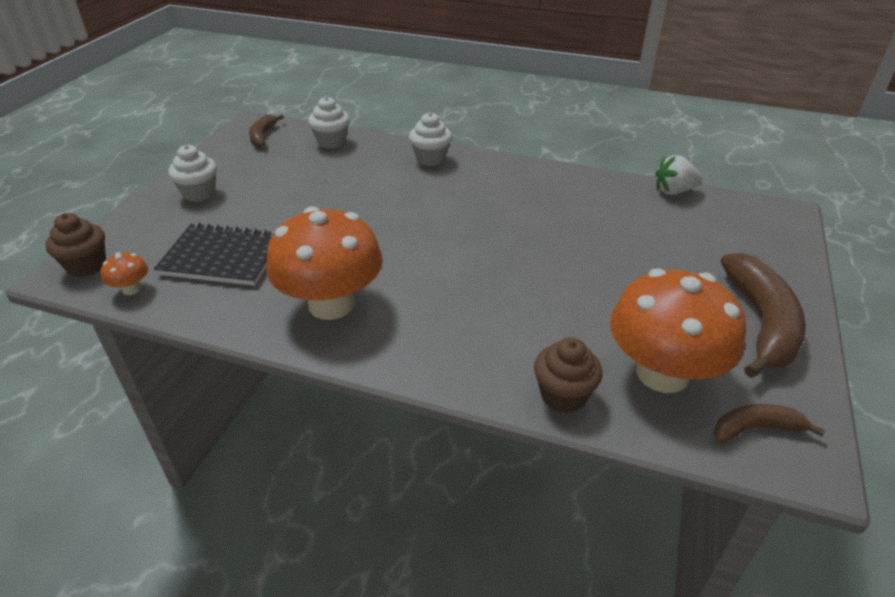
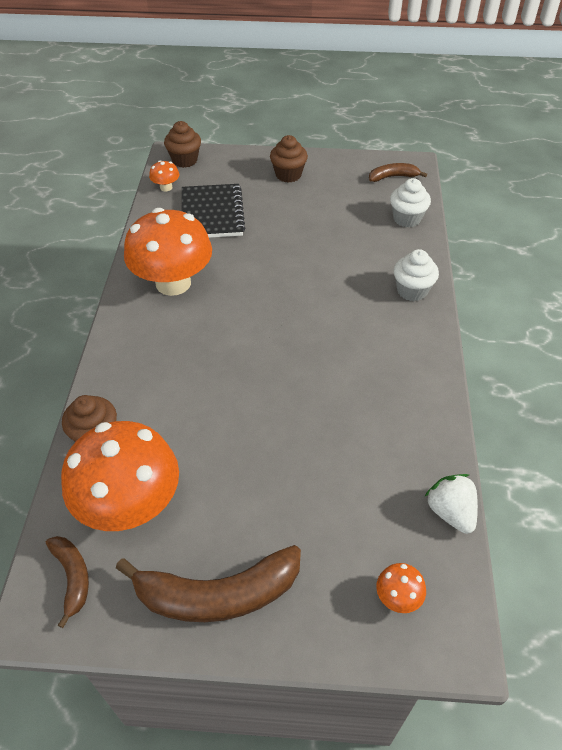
camera: 75 degrees right, 10 degrees up
(199, 193) = (288, 175): white cupcake -> brown cupcake
(751, 229) = (398, 597): none -> orange mushroom

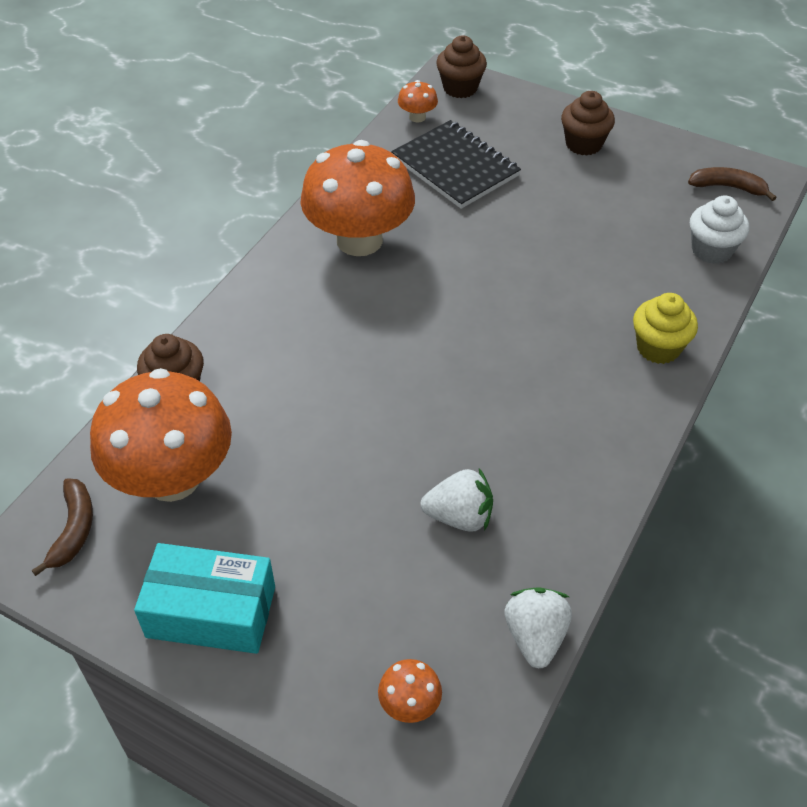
camera: 25 degrees right, 0 degrees up
(212, 213) = (455, 167): black notebook -> black notebook turned 60 degrees counterclockwise
(218, 594) = (211, 612): brown banana -> turquoise box
(353, 450) = (459, 516): none -> white strawberry
(412, 291) = (658, 348): white cupcake -> yellow cupcake

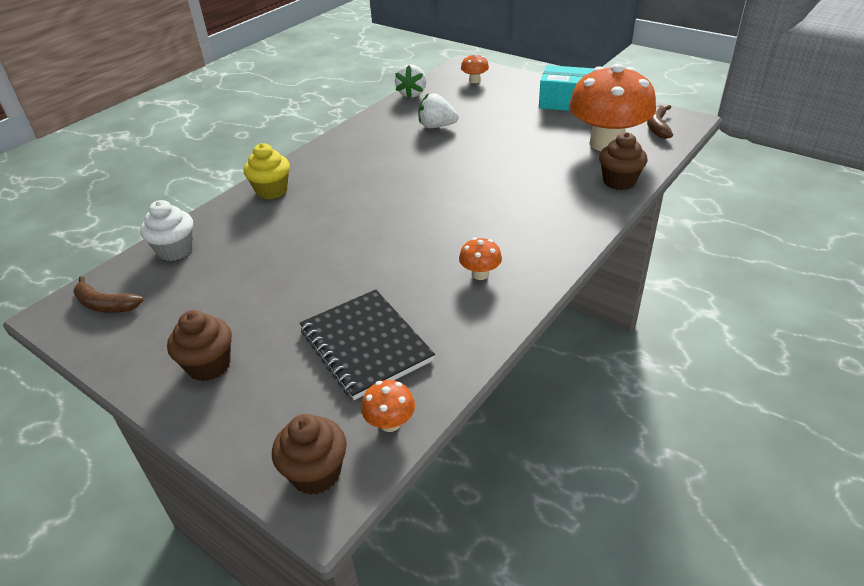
camera: 170 degrees left, 10 degrees down
(359, 240) = (480, 274): orange mushroom -> orange mushroom, size x0.40

